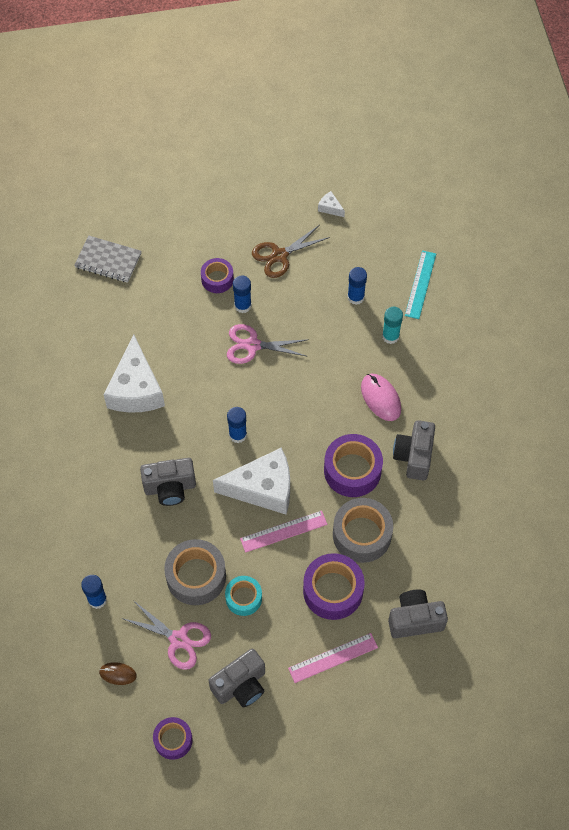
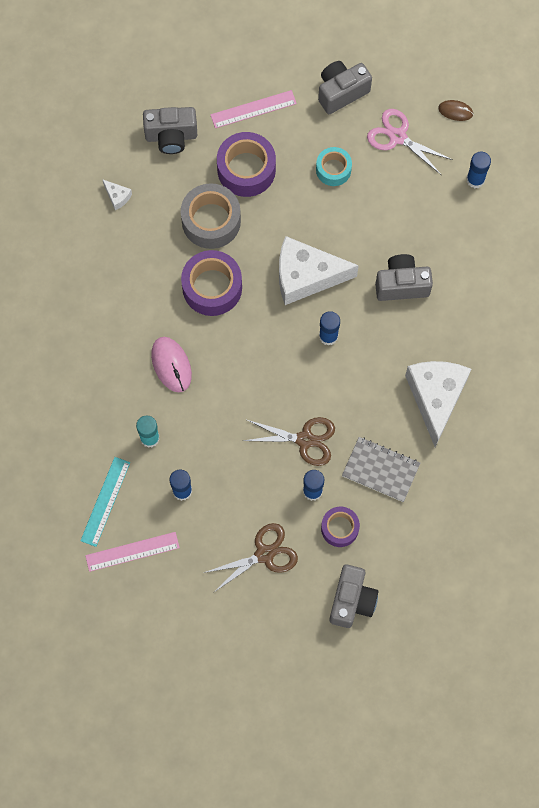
camera: 175 degrees left, 10 degrees up
(108, 260) = (467, 565): grey notebook -> grey notebook (380, 470)
(173, 740) = (405, 52): purple tape -> none
(196, 576) = (378, 194): grey tape -> none
(252, 345) = (305, 440): pink scissors -> brown scissors
(283, 531) = (289, 231): pink ruler -> pink ruler (132, 552)
(330, 208) = (197, 617): white cheese -> white cheese (117, 197)
(414, 456) = (146, 297): grey camera -> grey camera (352, 601)

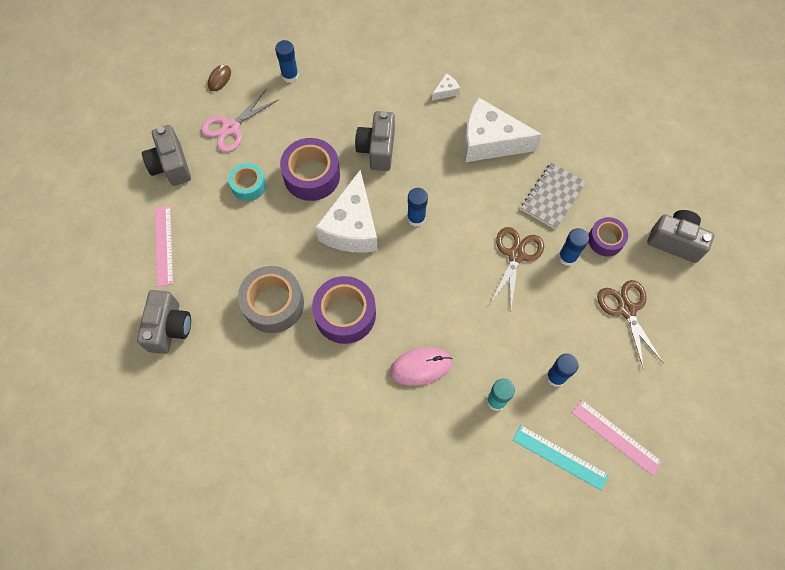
camera: 80 degrees left, 5 degrees down
(117, 197) = (222, 393): white cheese -> white cheese (446, 91)
(132, 552) = (616, 437): pink ruler -> pink ruler turned 45 degrees counterclockwise
(246, 169) = (227, 262): purple tape -> purple tape (311, 175)

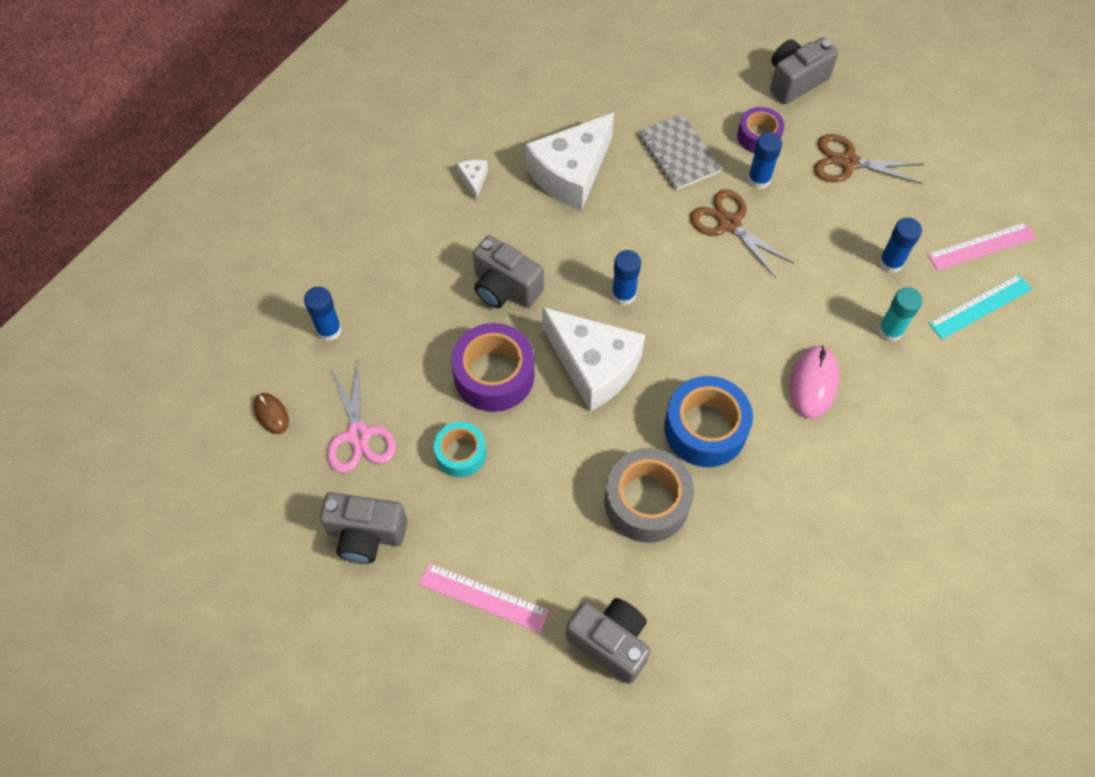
camera: 60 degrees left, 5 degrees down
(345, 314) = (705, 429): purple tape -> blue tape

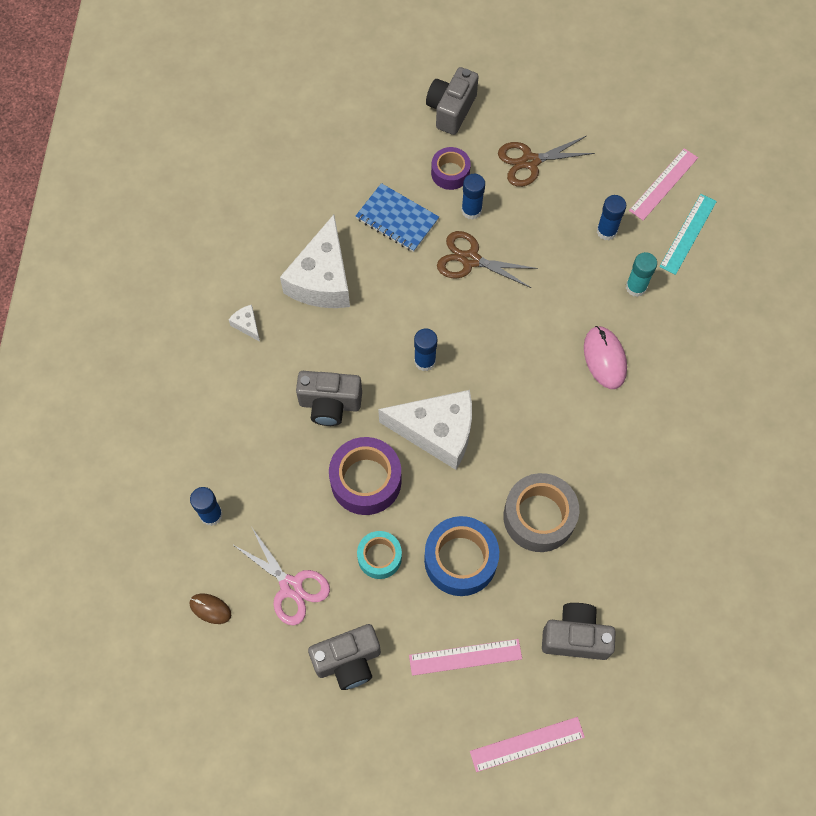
camera: 30 degrees left, 5 degrees up
(491, 722) = (527, 744): none -> pink ruler
(678, 154) = (397, 219): grey notebook -> blue notebook
(705, 429) = (548, 437): blue tape -> blue tape (460, 560)

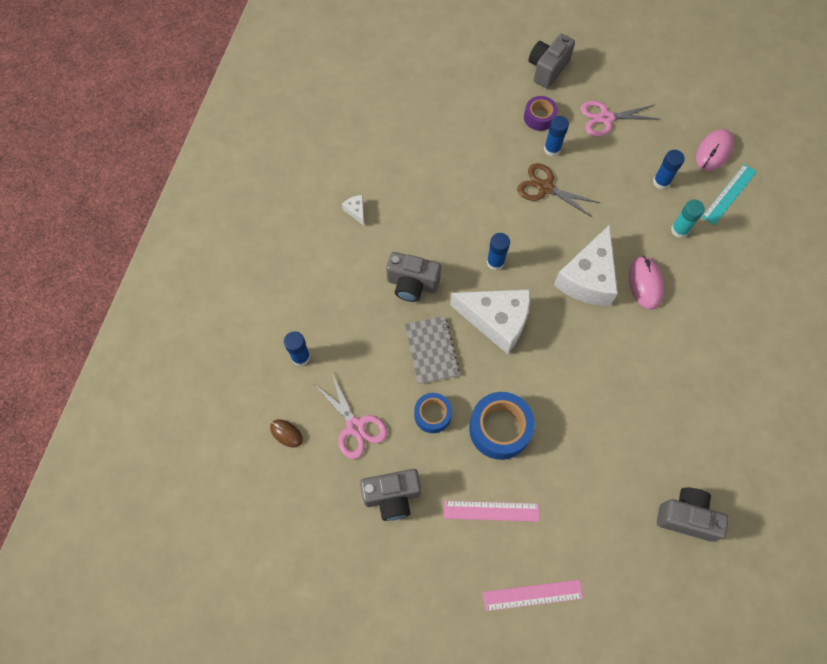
camera: 10 degrees right, 0 degrees up
(322, 279) = (422, 185): white cheese -> white cheese (587, 278)
(366, 480) = (431, 350): purple tape -> grey notebook
(379, 557) = (432, 415): turquoise tape -> blue tape
(397, 219) = (490, 147): blue notebook -> none
(530, 161) = (605, 118): brown scissors -> pink scissors
(539, 517) = (571, 404): grey tape -> none
(575, 637) = (587, 510): grey camera -> grey camera (686, 517)
(663, 184) = (714, 151): pink ruler -> pink mouse

